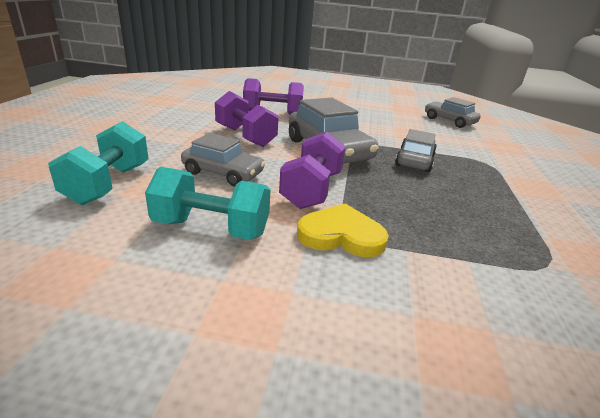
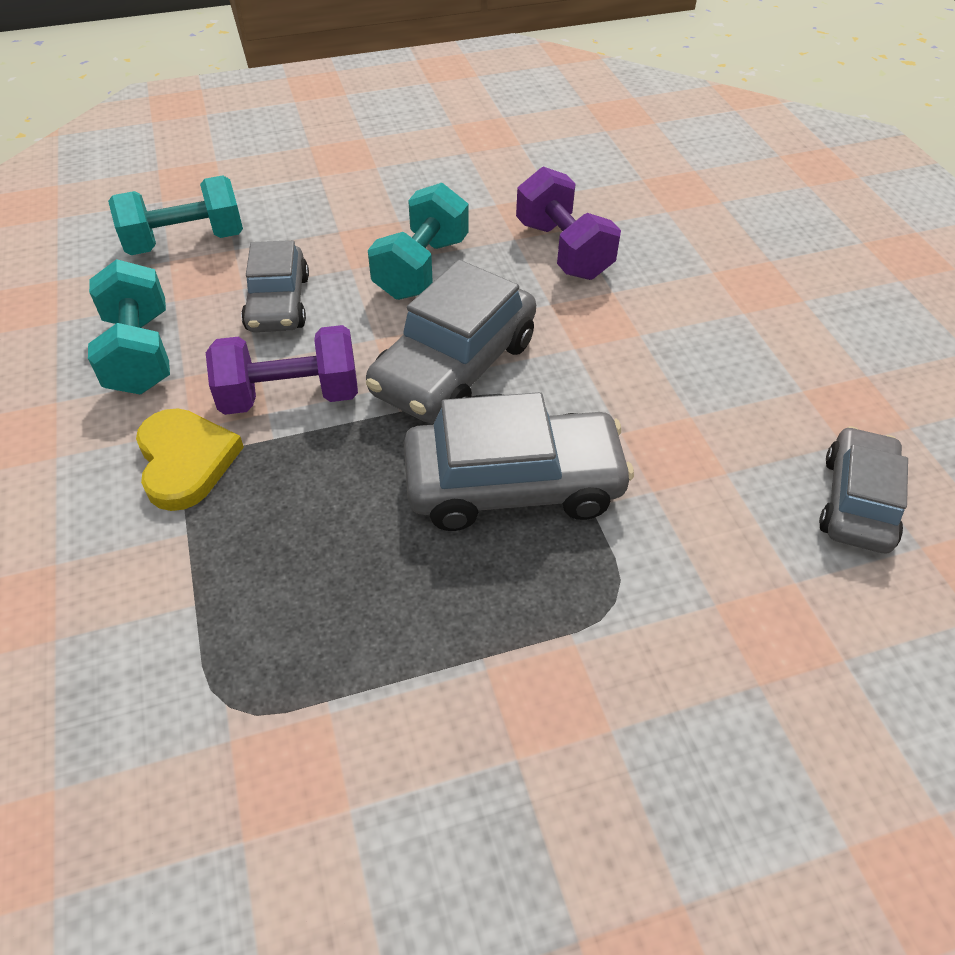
camera: 65 degrees right, 20 degrees up
(245, 136) = (421, 268): purple dumbbell -> turquoise dumbbell
(414, 160) = (513, 484): grey car -> grey car, size x1.54

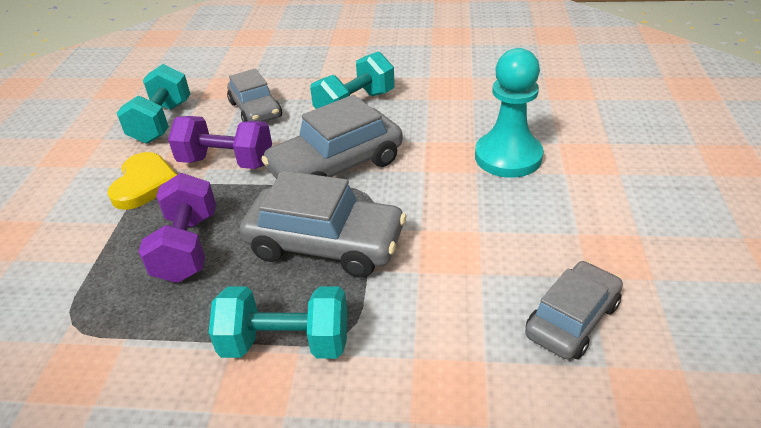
camera: 25 degrees right, 10 degrees down
(186, 242) = (227, 69): turquoise dumbbell -> turquoise dumbbell (286, 343)
(278, 303) = (255, 110): grey car -> grey car turned 45 degrees counterclockwise
(563, 250) = (457, 111): purple dumbbell -> purple dumbbell (187, 247)
(666, 304) = (508, 157): none -> turquoise pawn

